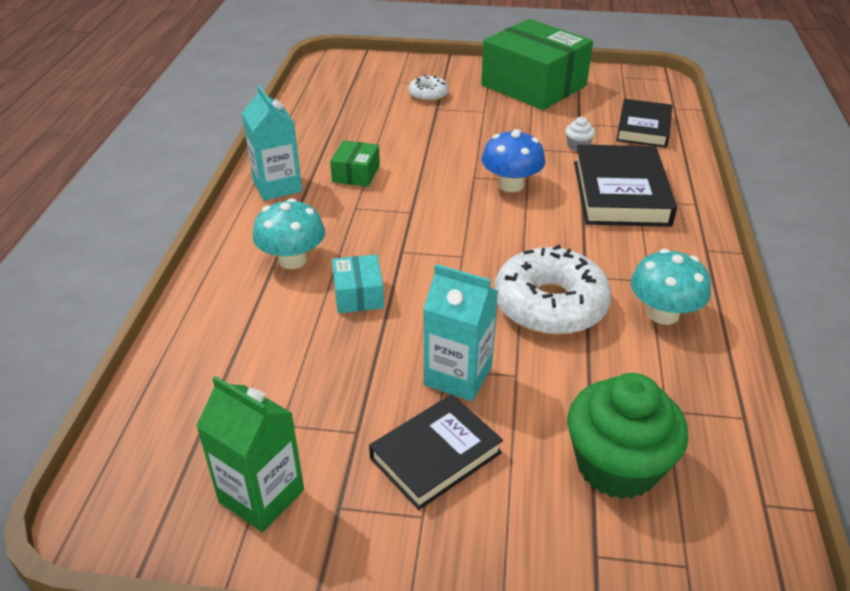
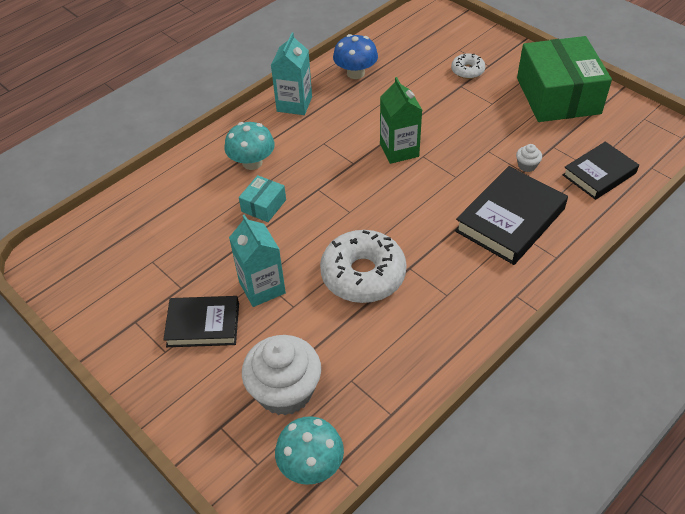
camera: 40 degrees right, 10 degrees up
(261, 496) = (109, 293): green carton -> green carton (399, 150)
(356, 174) = (350, 117): green box -> none
(511, 185) = (440, 175): blue mushroom -> blue mushroom (355, 73)
(617, 465) = (285, 391): green cupcake -> white cupcake
(663, 314) = (426, 322): turquoise mushroom -> turquoise mushroom (311, 464)

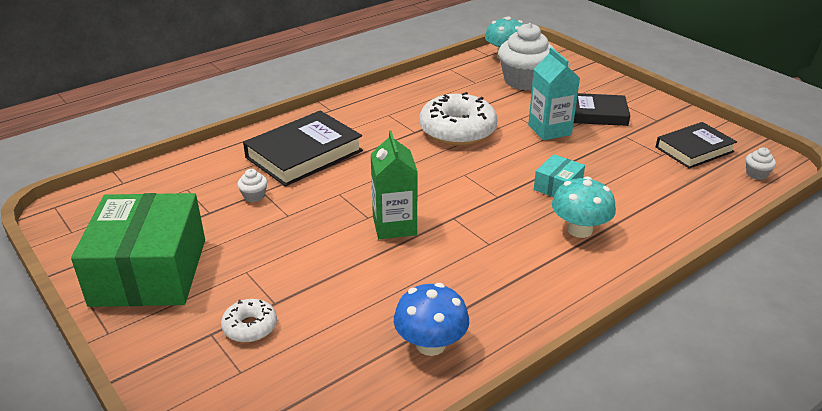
camera: 175 degrees left, 15 degrees down
(71, 243) = (756, 174): none -> white cupcake
(294, 104) = (531, 301): turquoise carton -> none
(599, 174) = (183, 181): black book -> black book (694, 149)

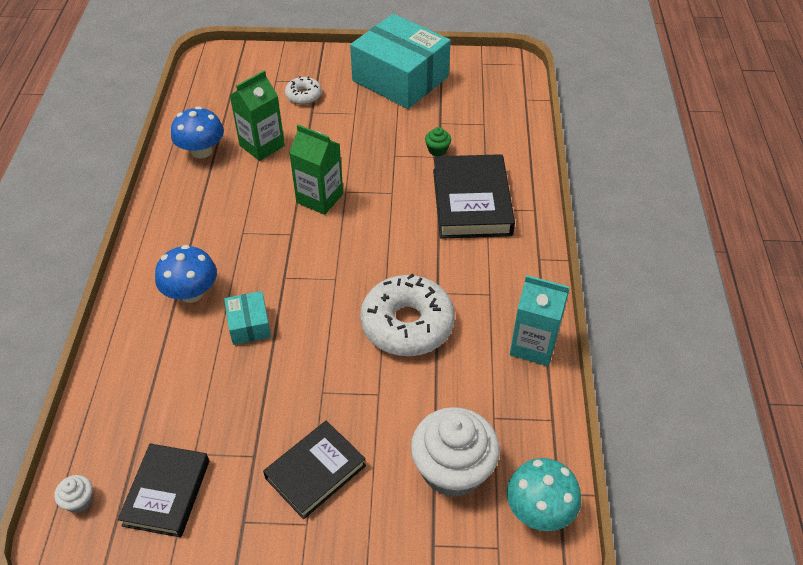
camera: 130 degrees right, 15 degrees up
(149, 272) = (400, 78): green box -> turquoise box
(254, 196) = (437, 150): white cupcake -> green cupcake
(369, 304) = (262, 145): none -> green carton
(549, 130) = (332, 398): turquoise carton -> turquoise carton (533, 345)
(579, 230) = (191, 293): turquoise mushroom -> blue mushroom

